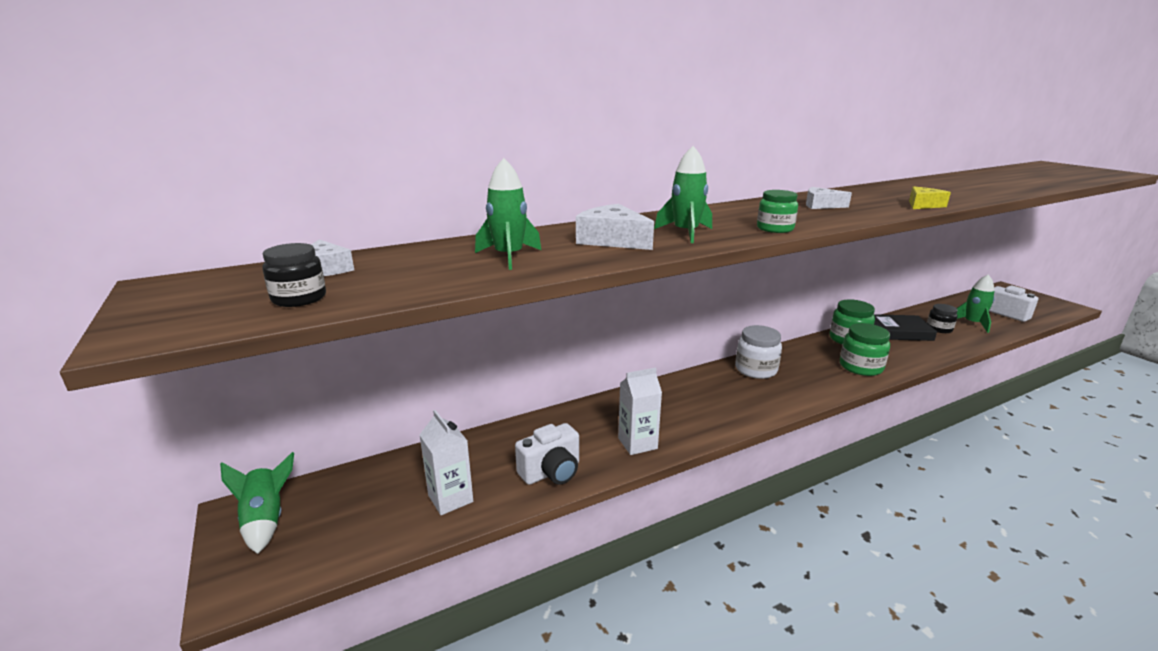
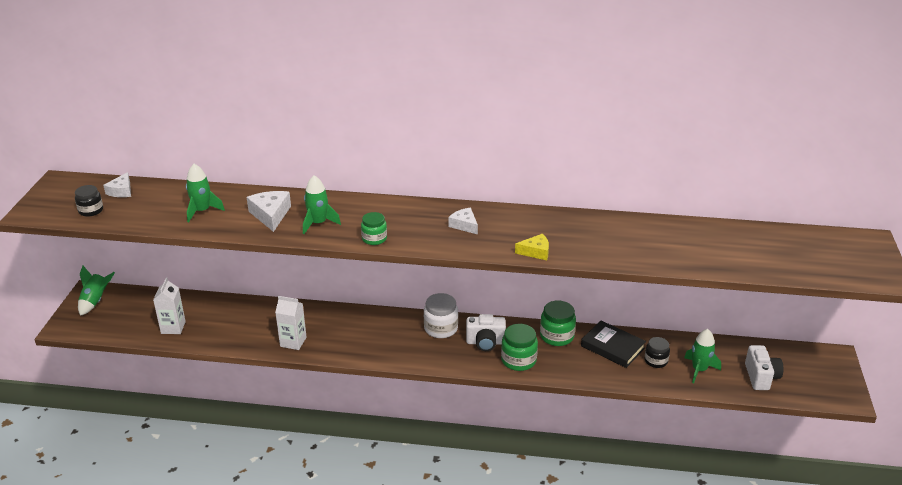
camera: 35 degrees right, 10 degrees up
(551, 472) = (231, 336): white camera -> white camera (485, 342)

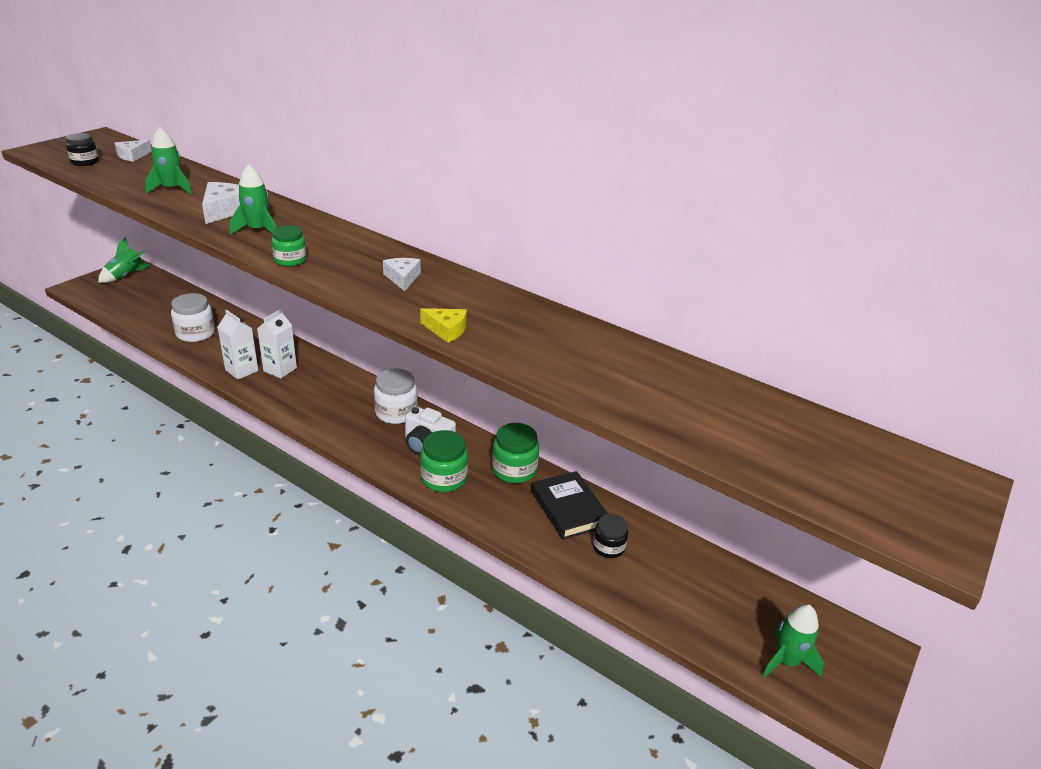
camera: 25 degrees right, 0 degrees up
(173, 327) = (157, 319): white carton -> white carton (280, 369)
(220, 327) = (195, 333): none -> white jar
(699, 370) = (656, 582): green rocket -> green rocket (786, 661)
(761, 377) = (737, 629): white camera -> none

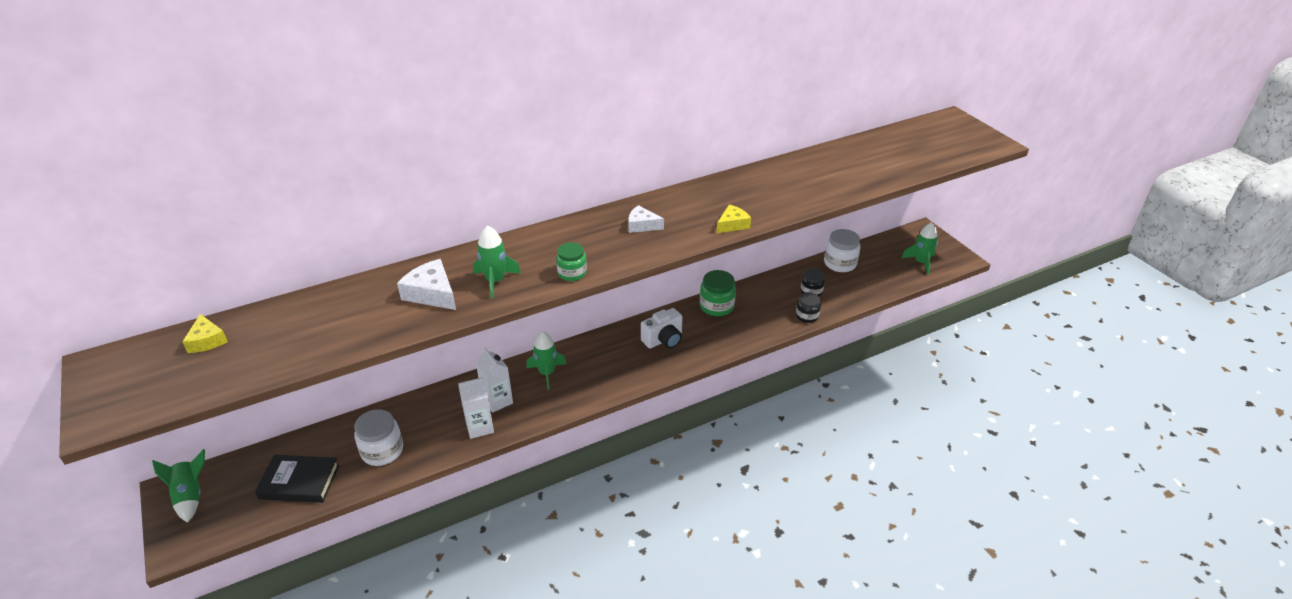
camera: 60 degrees left, 5 degrees up
(85, 162) = (190, 380): black jar -> black jar (807, 316)
(133, 156) = (207, 340): white cheese -> yellow cheese
(172, 189) = (344, 321): green rocket -> green rocket (547, 373)
(396, 413) = (611, 345): white jar -> white jar (840, 263)
(443, 478) = (707, 342): green jar -> none
(569, 509) = (768, 295): black book -> black book (299, 482)

